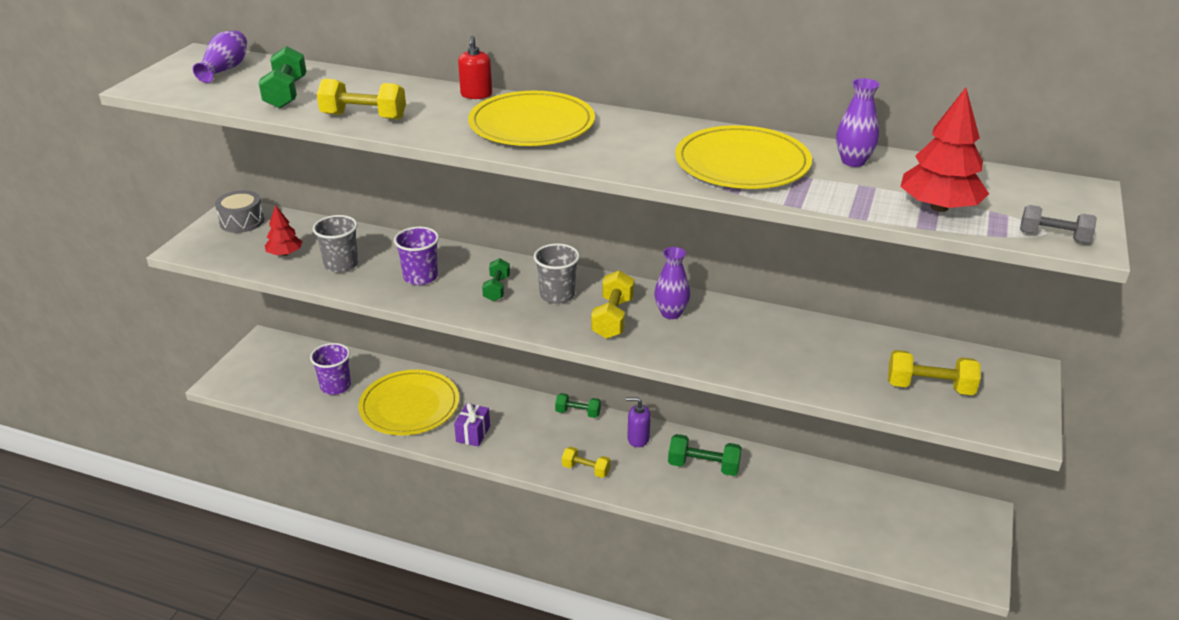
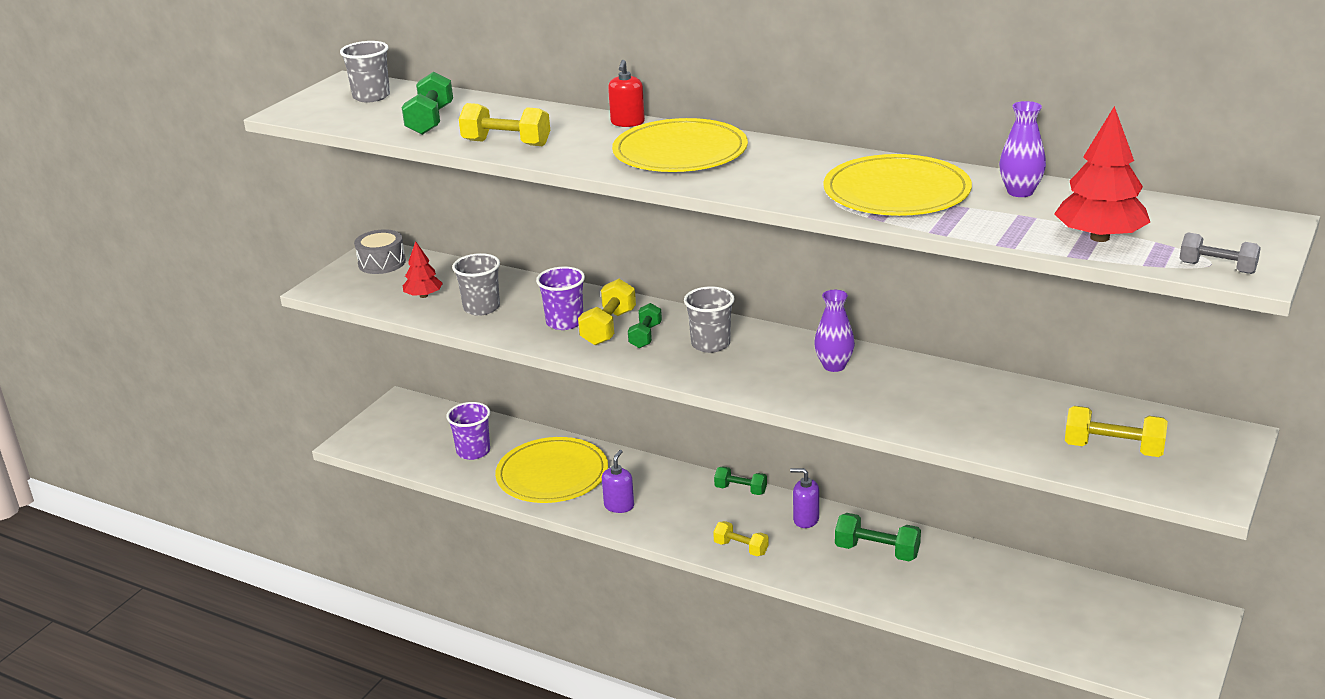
camera: 10 degrees right, 5 degrees down
(225, 69) = (371, 96): purple vase -> grey cup
(473, 434) = (619, 506): purple gift -> purple soap dispenser
(613, 318) = (768, 369): yellow dumbbell -> yellow dumbbell (608, 327)

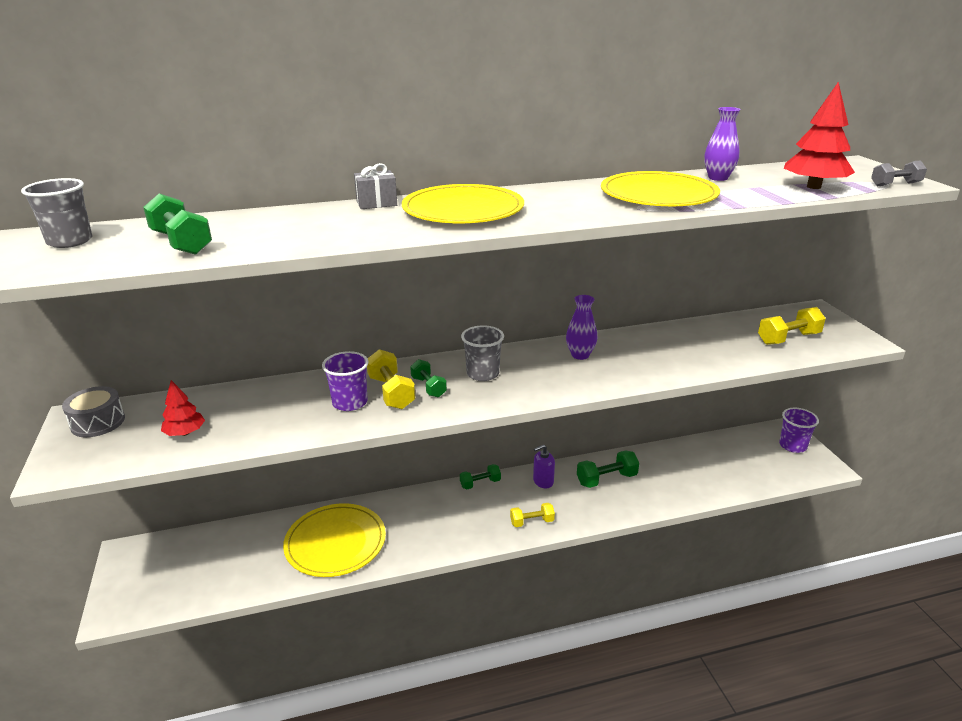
camera: 45 degrees left, 0 degrees up
(473, 451) = (246, 559): purple cup -> purple cup (792, 446)
(481, 308) = (258, 421): grey cup -> none
(506, 143) = (300, 239): yellow dumbbell -> none
(619, 506) = (415, 538): purple soap dispenser -> none
(627, 123) = (376, 203): red soap dispenser -> grey gift

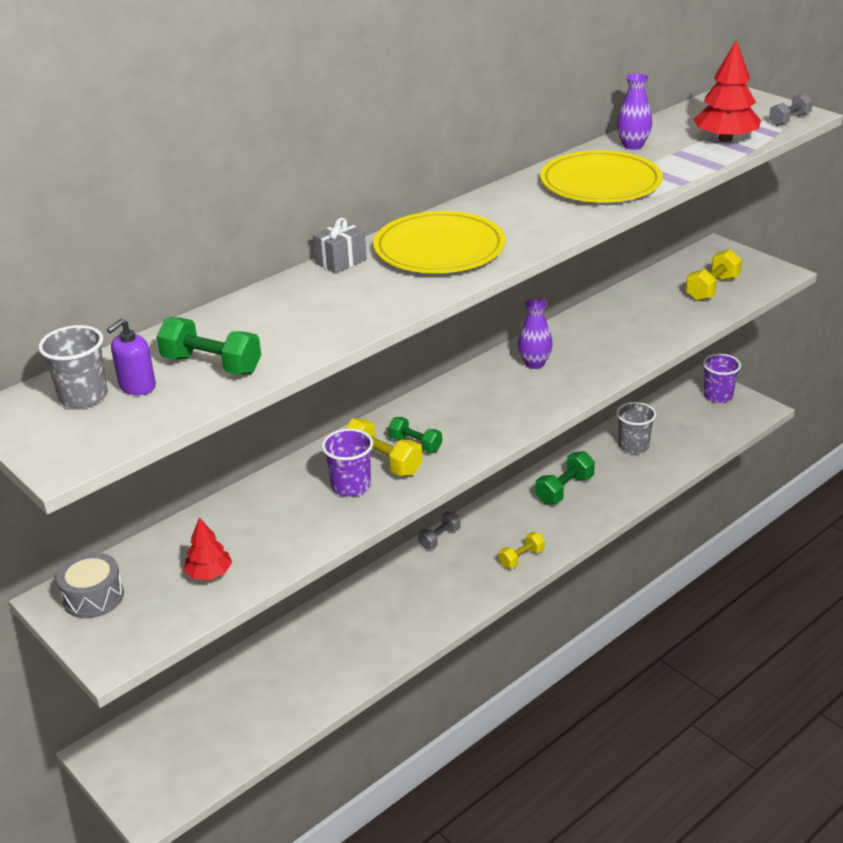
camera: 25 degrees left, 5 degrees up
(335, 542) = (335, 652): yellow plate -> none
(480, 483) = (439, 538): green dumbbell -> grey dumbbell
(483, 374) = (456, 413): grey cup -> grey cup (633, 446)
(543, 481) = (503, 514): purple soap dispenser -> purple soap dispenser (137, 386)

